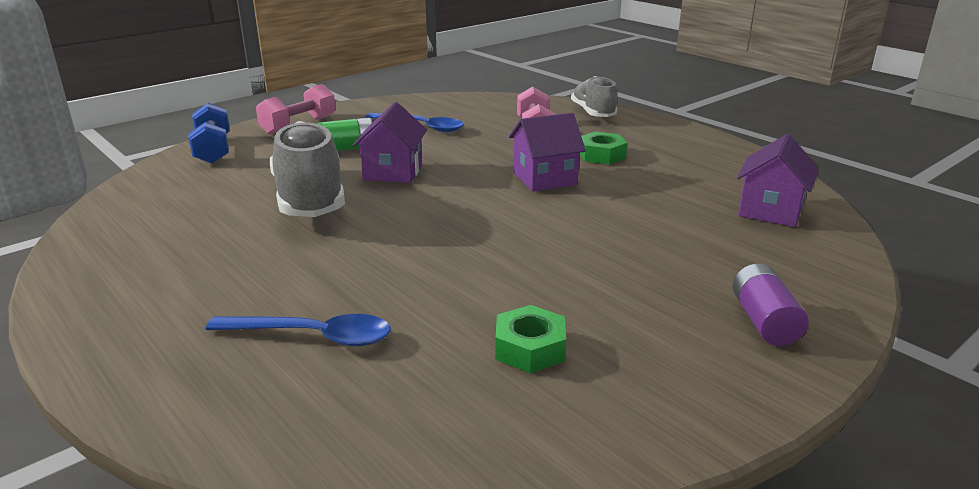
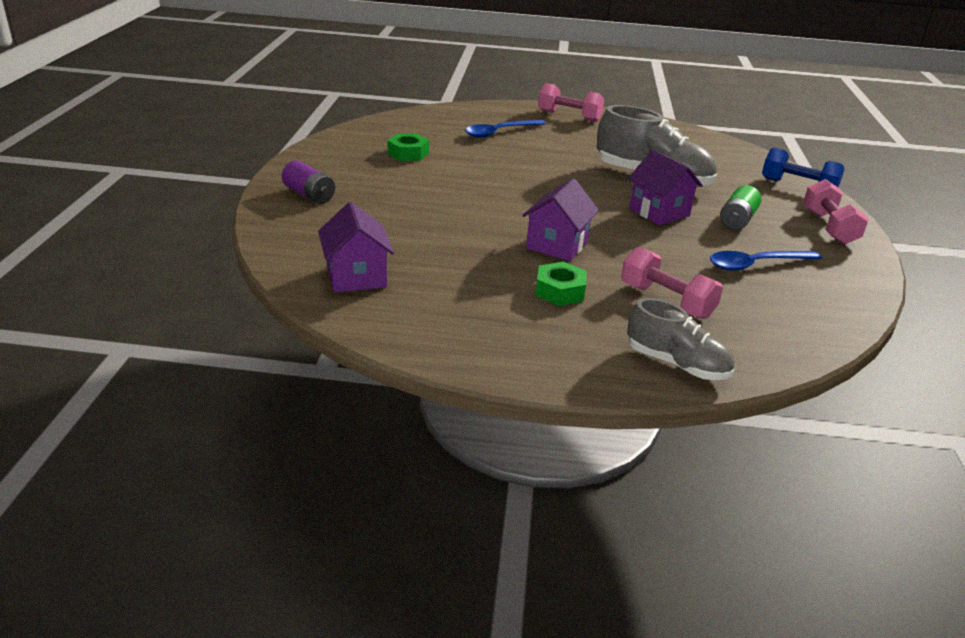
camera: 135 degrees right, 5 degrees up
(130, 327) = (569, 116): none -> pink dumbbell

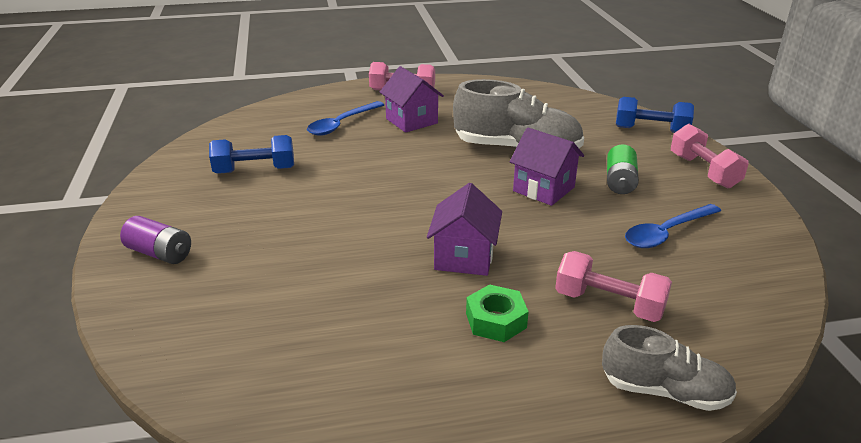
camera: 15 degrees left, 0 degrees up
(356, 277) = (258, 363): purple house -> purple house (411, 121)
(408, 153) = (255, 170): green nut -> blue dumbbell

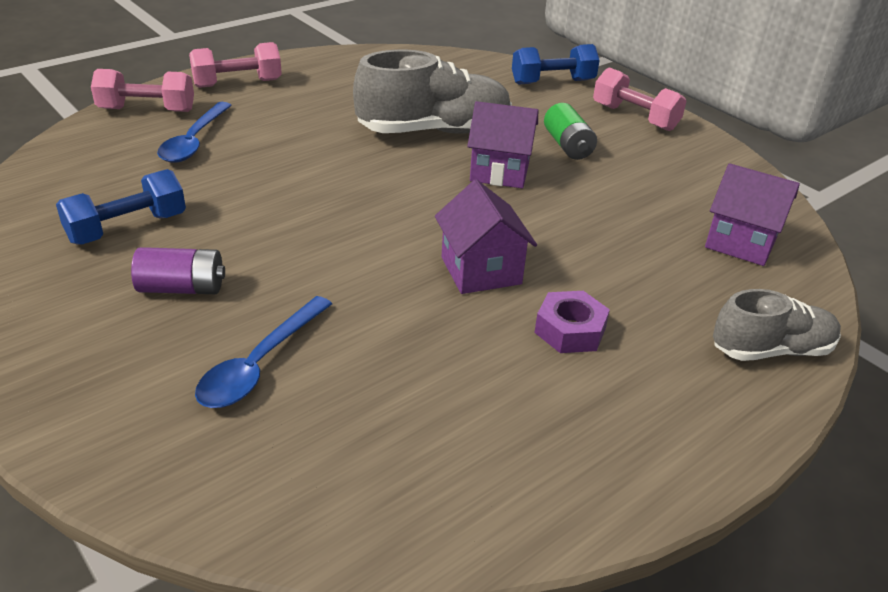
camera: 30 degrees left, 5 degrees up
(160, 253) = (90, 375): purple battery -> purple battery (182, 288)
(411, 121) = (282, 120): purple house -> purple house (741, 242)
(496, 320) = (570, 330): green nut -> purple nut
(609, 304) = (659, 279): pink dumbbell -> pink dumbbell (147, 110)
(666, 233) = (652, 191): blue spoon -> blue spoon (260, 364)

